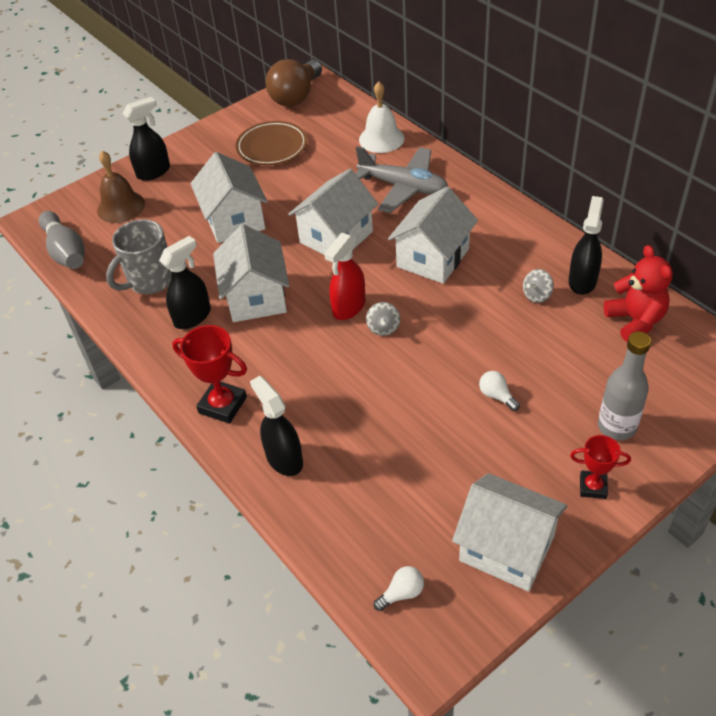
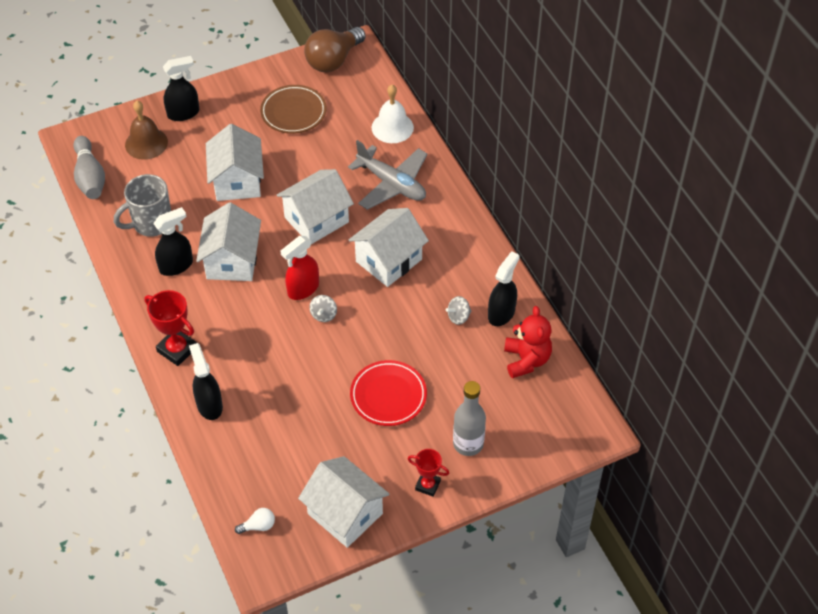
camera: 10 degrees right, 5 degrees up
(497, 396) = (388, 396): white light bulb -> red plate

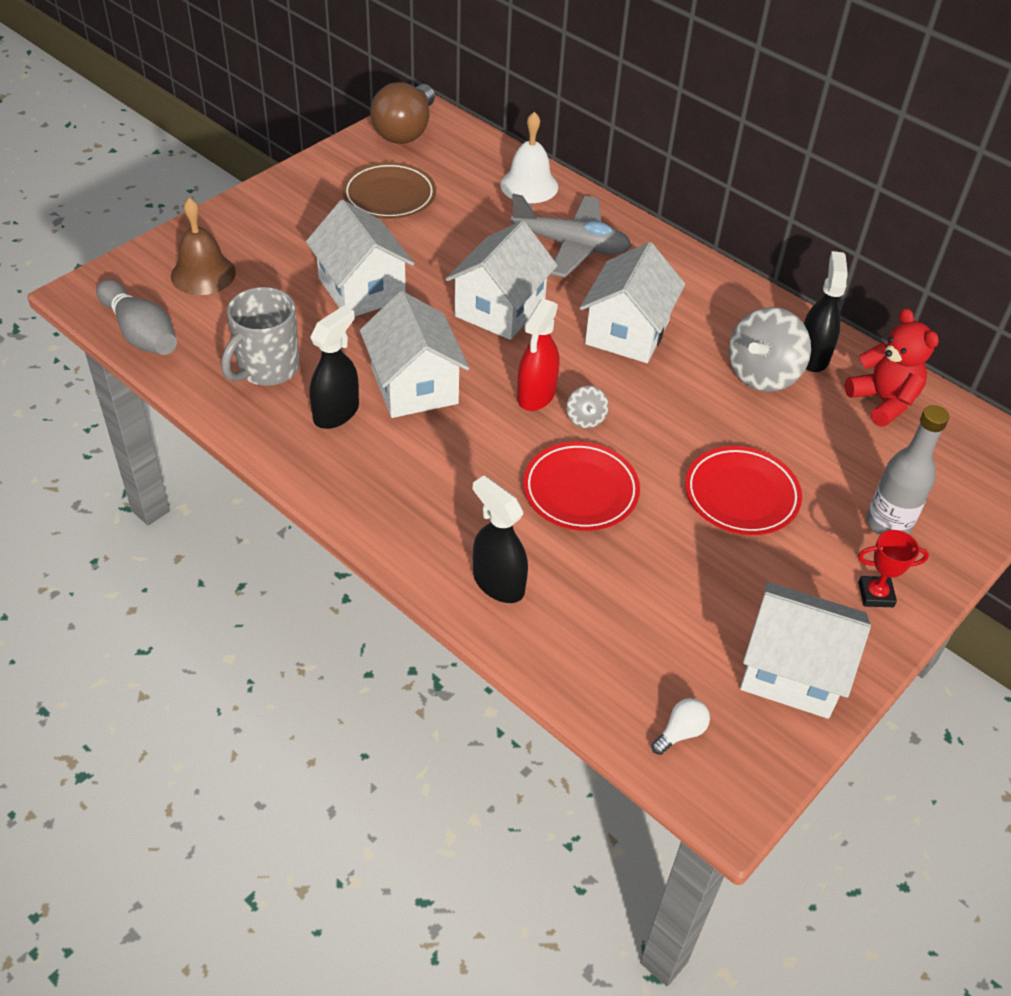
camera: 25 degrees left, 5 degrees down
(177, 349) = (403, 521): red trophy -> none
(183, 113) = (237, 228): black spray bottle -> none
(291, 362) = (580, 491): none -> red plate
(458, 317) = (763, 374): grey spinning top -> grey spinning top, size x2.02

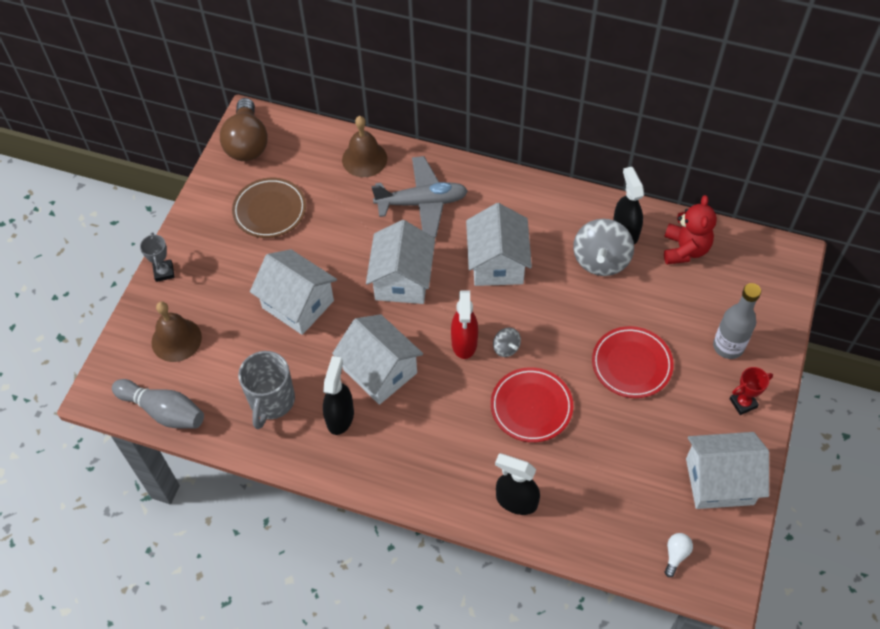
camera: 20 degrees left, 10 degrees up
(234, 211) = (164, 272): none -> grey trophy
(529, 185) = (364, 159): white bell -> brown bell
(883, 401) = (685, 249): red teddy bear -> red teddy bear turned 60 degrees clockwise

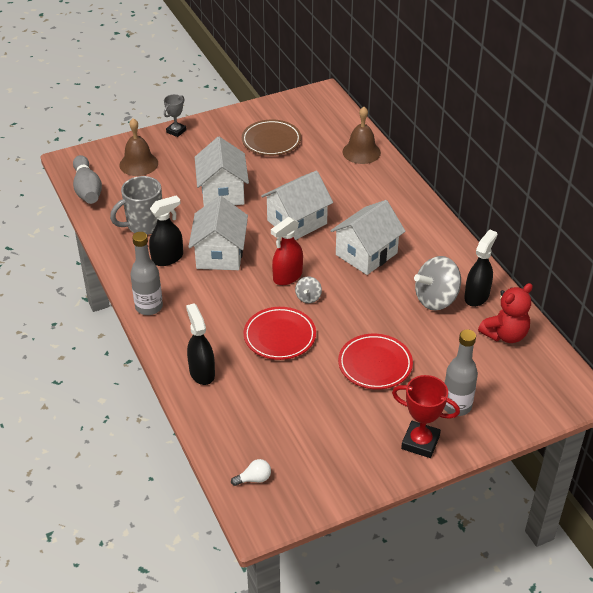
camera: 45 degrees right, 15 degrees down
(247, 143) = (305, 103): brown light bulb -> none
(390, 481) = (149, 307): none -> grey bottle
(422, 203) = (364, 194): grey plane -> none
(719, 481) = (340, 468): white house -> none
(743, 403) = (420, 442): red trophy -> red trophy, size x1.56

